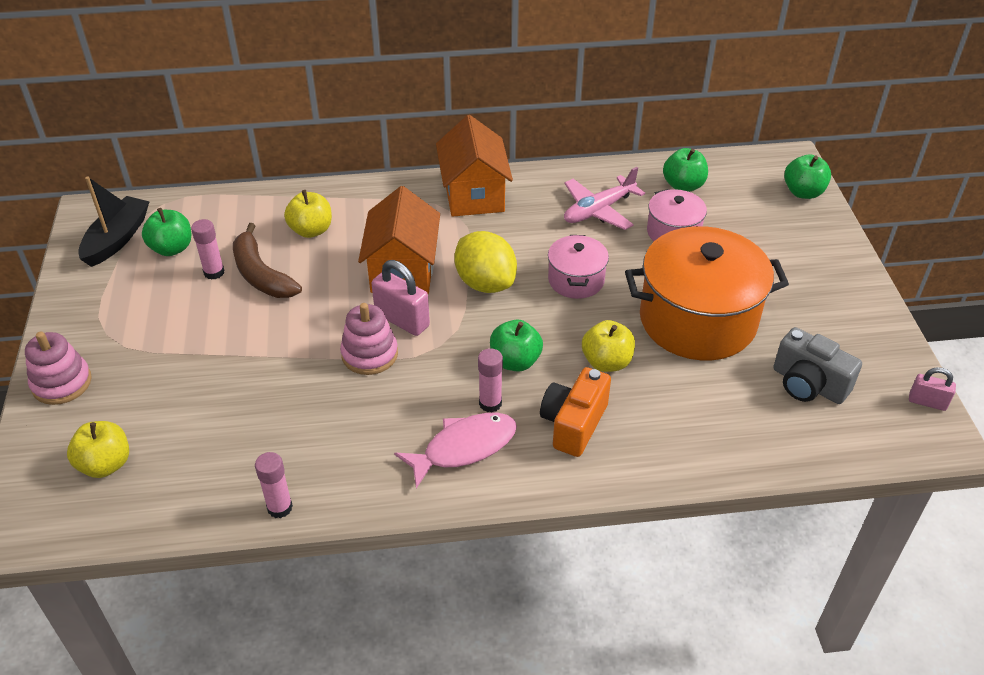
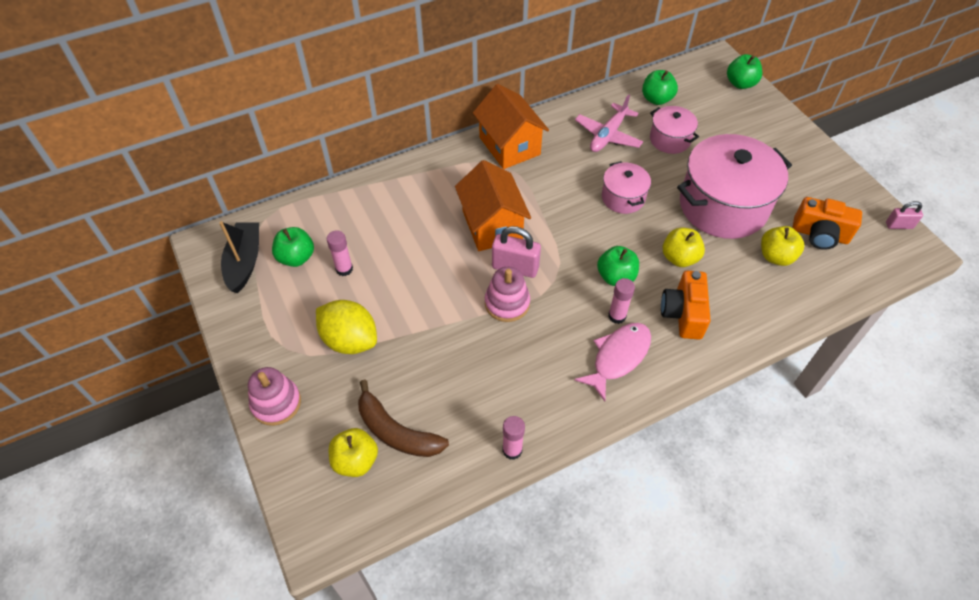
camera: 20 degrees left, 10 degrees up
(261, 274) = (383, 260): brown banana -> brown banana (396, 431)
(311, 230) = (401, 210): yellow apple -> yellow apple (776, 256)
(485, 283) = (559, 218): yellow lemon -> yellow lemon (350, 340)
(697, 320) = (723, 206): orange pot -> pink pot
(808, 384) = (820, 235): grey camera -> orange camera

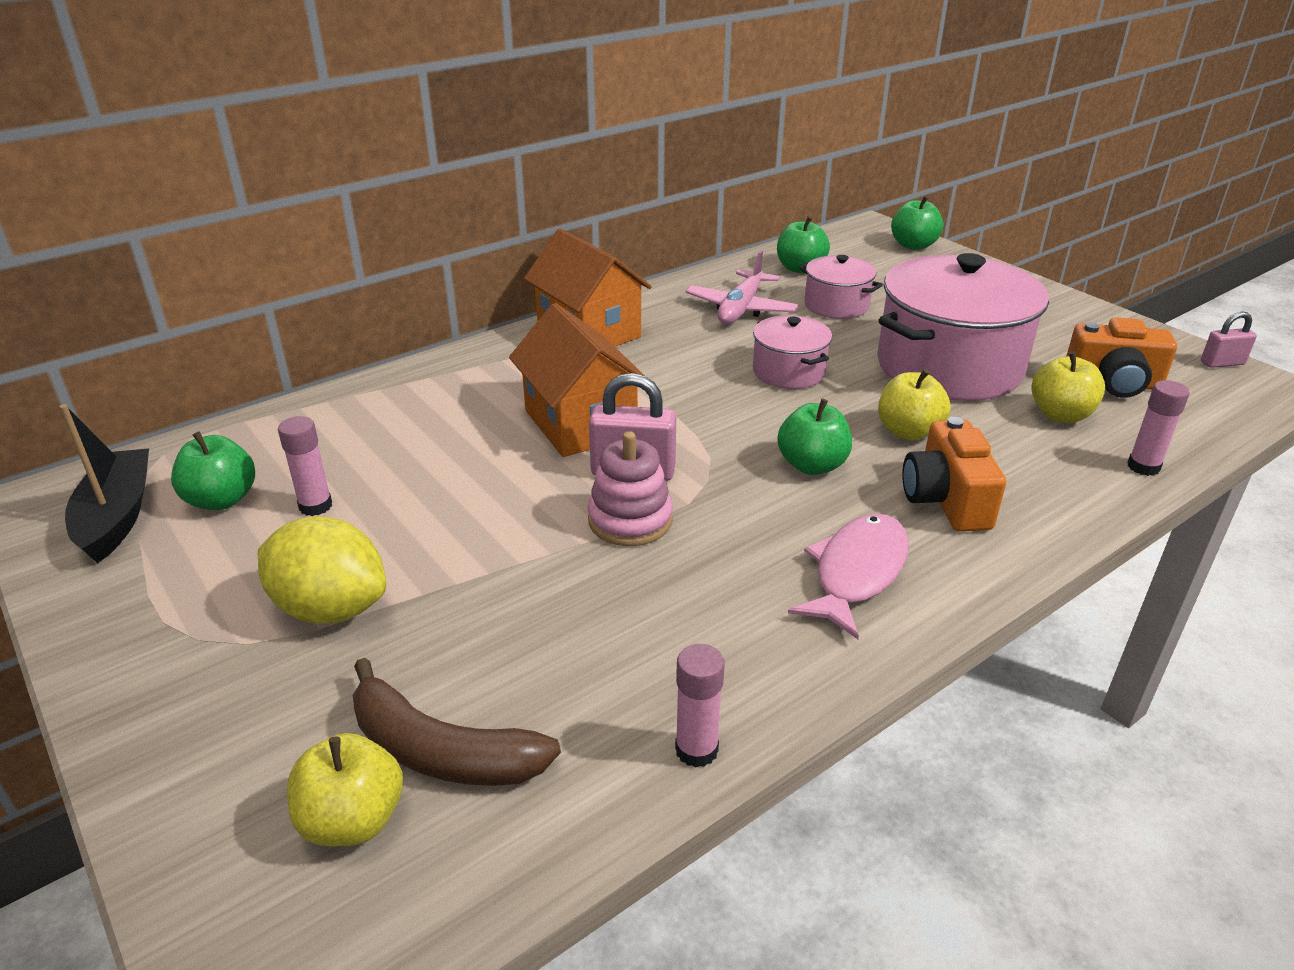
camera: 10 degrees left, 20 degrees down
(276, 403) = (168, 735): pink stacking toy -> none
(617, 316) = (833, 516): pink glue stick -> pink glue stick (1143, 467)

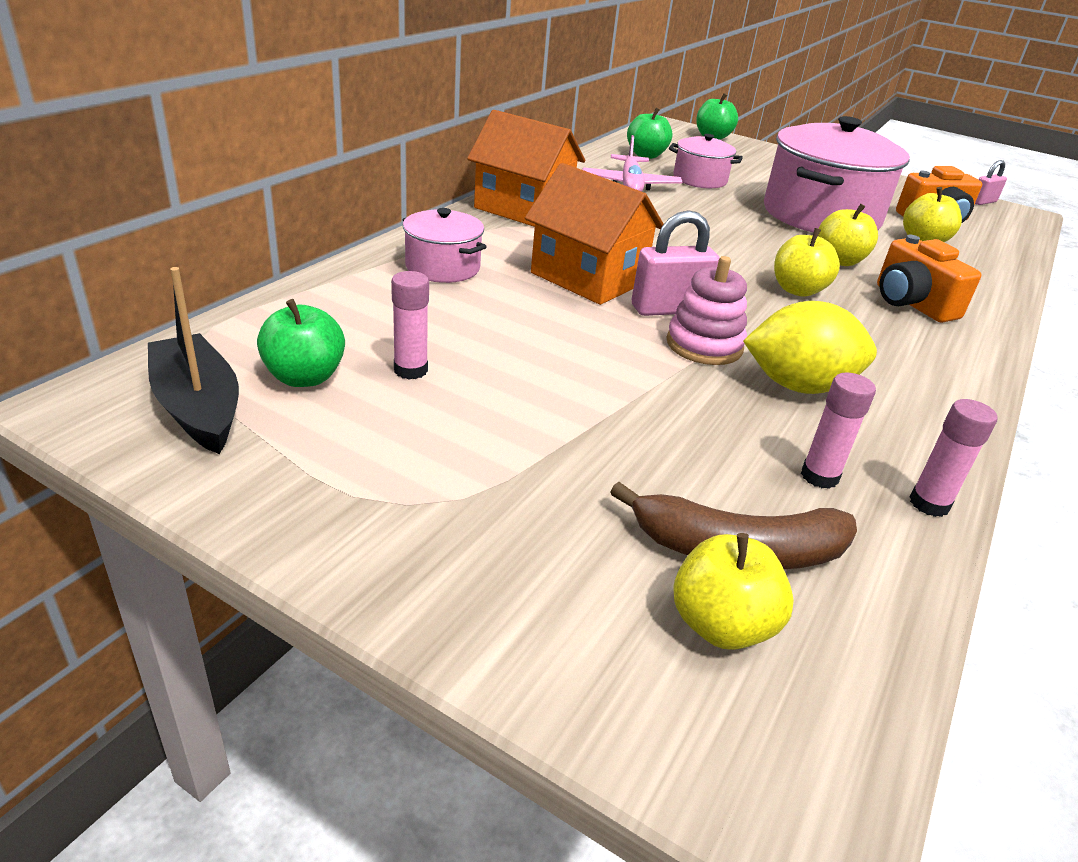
camera: 25 degrees left, 0 degrees up
(331, 608) = (516, 453): yellow lemon -> yellow lemon (798, 386)
(788, 372) = (713, 227): pink pot -> pink pot (442, 267)
(812, 465) = (797, 290): green apple -> yellow apple
(856, 573) = (905, 360): pink fish -> none
(1143, 467) = (1005, 268): pink glue stick -> pink glue stick (819, 476)

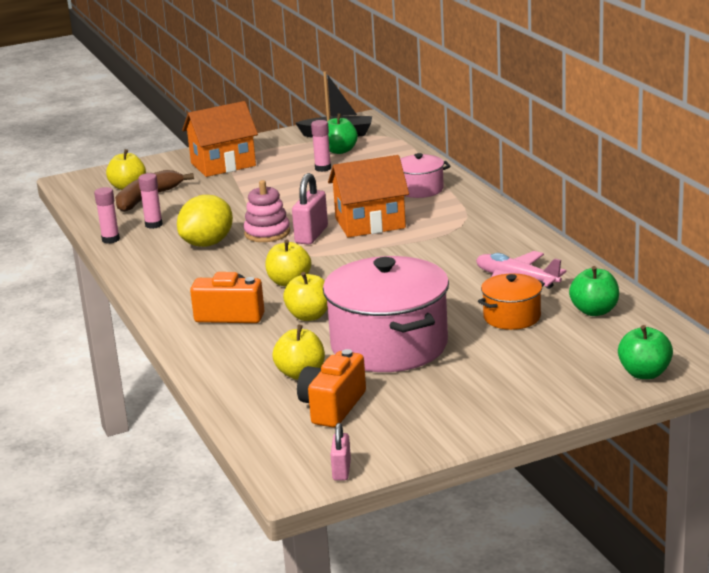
camera: 130 degrees right, 10 degrees down
(523, 209) = (493, 227): orange house -> orange house (223, 164)
(699, 179) = (512, 317): pink pot -> orange pot

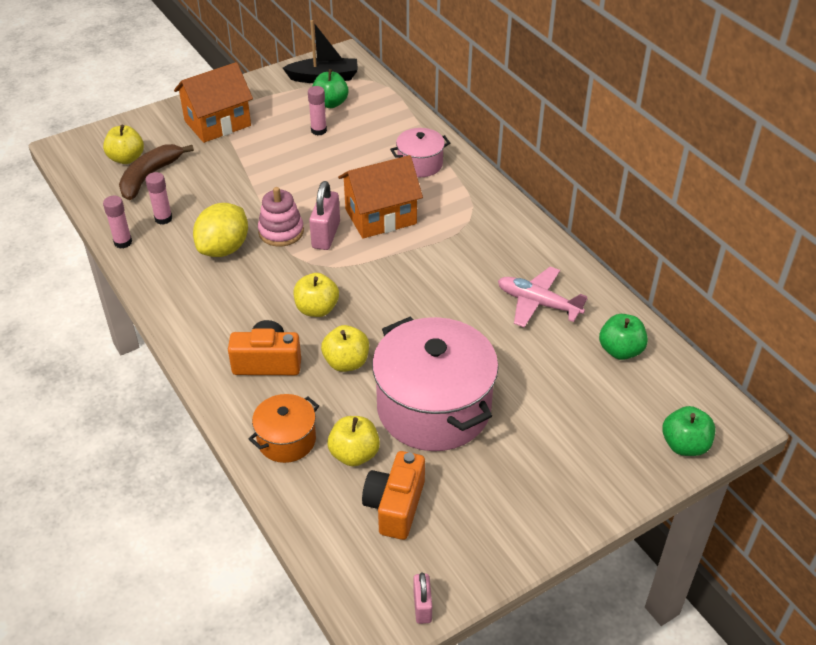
camera: 10 degrees left, 20 degrees up
(512, 317) = (544, 361): orange pot -> orange pot (286, 440)

